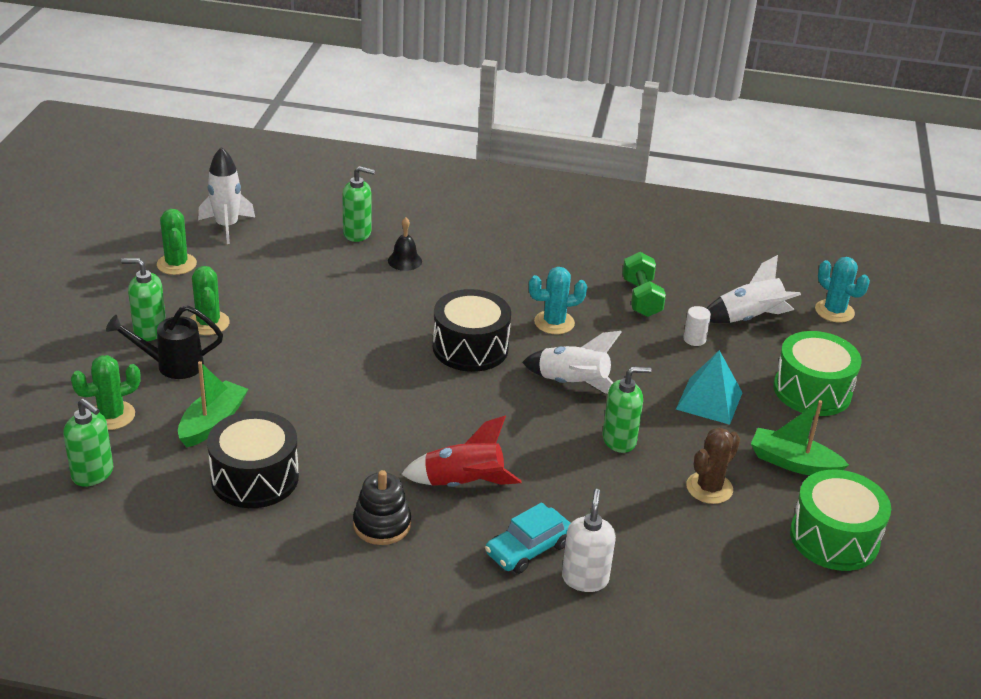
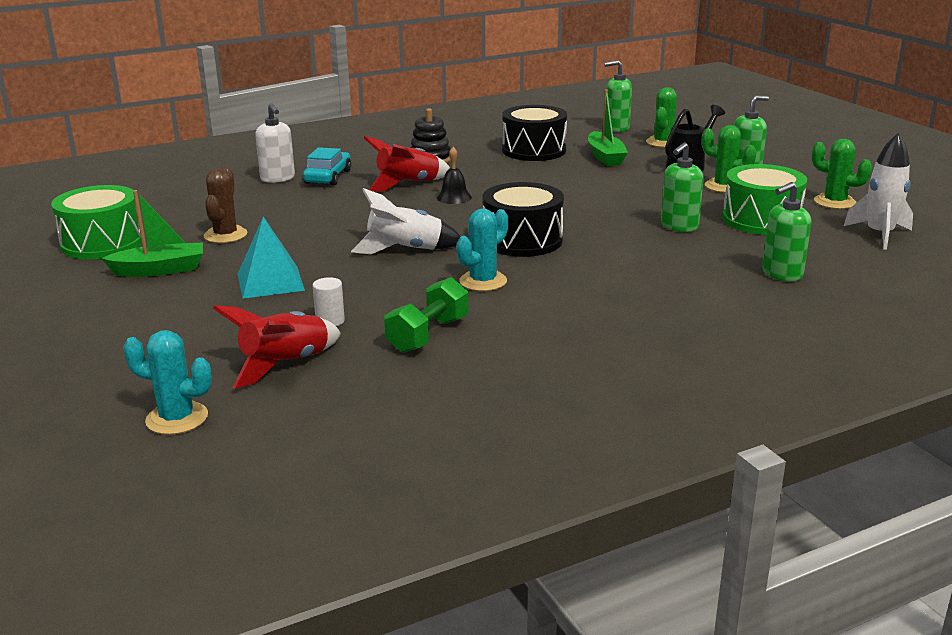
camera: 145 degrees right, 10 degrees down
(405, 261) = (695, 272): black bell -> black bell (454, 197)
(619, 440) = (325, 235): green soap dispenser -> green soap dispenser (679, 226)
(641, 298) = (428, 335): green dumbbell -> green dumbbell turned 75 degrees clockwise
(749, 318) = (285, 364): white rocket -> red rocket
(812, 391) = (167, 325): green drum -> green drum (761, 220)

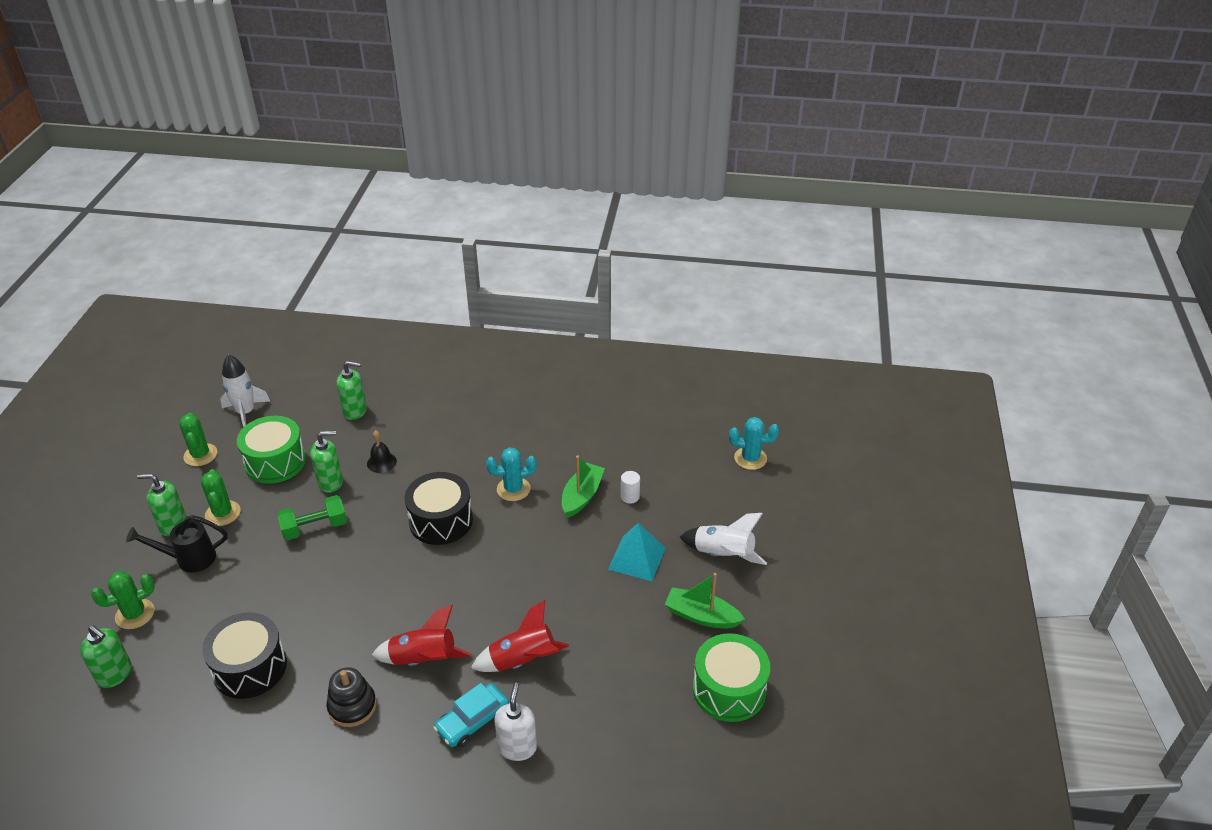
camera: 145 degrees left, 15 degrees up
(177, 418) = (750, 458): turquoise cactus -> turquoise cactus turned 45 degrees counterclockwise
(225, 235) = (629, 647): brown cactus -> none
(285, 364) = (678, 471): red rocket -> red rocket (523, 660)
(405, 250) = (523, 551): white rocket -> white rocket (723, 555)
(428, 335) = (589, 458): green dumbbell -> green dumbbell (315, 528)
(454, 197) = (415, 611): black bell -> black bell (381, 462)
(605, 157) = (219, 614): green boat -> green boat (582, 496)

